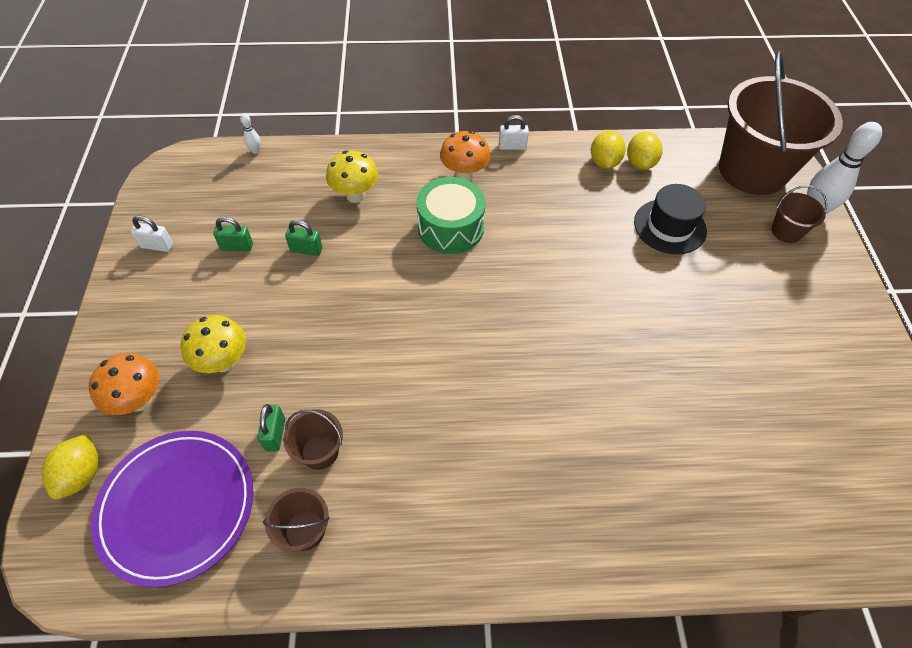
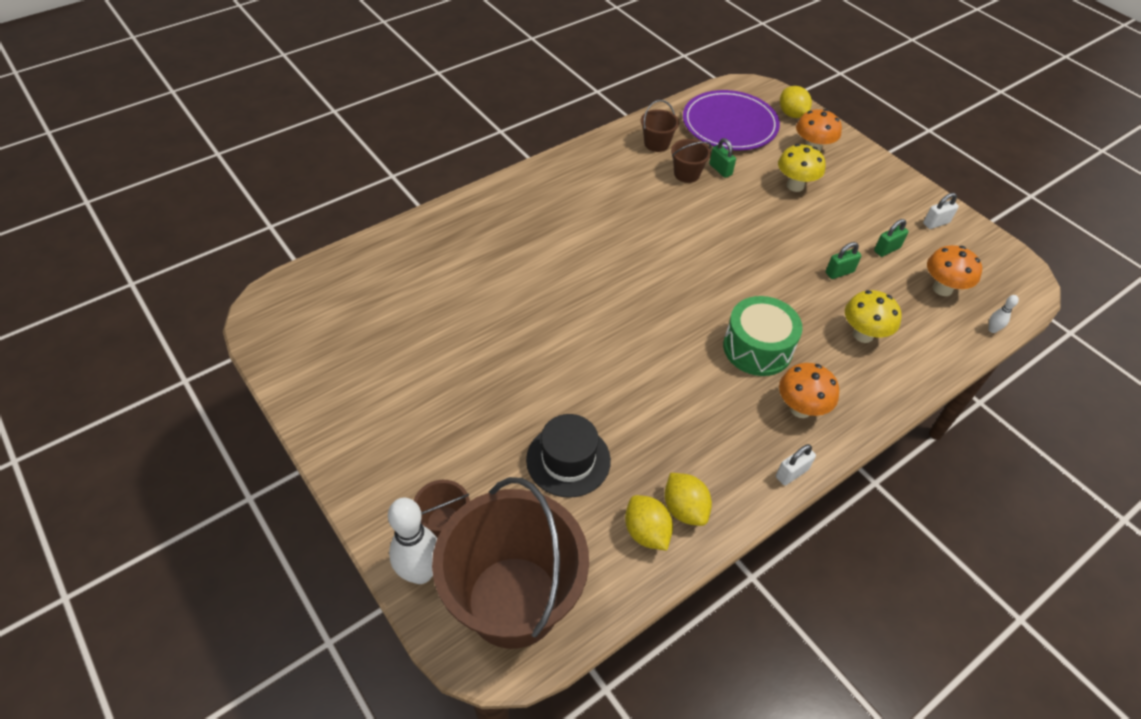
camera: 145 degrees right, 5 degrees down
(244, 194) = (942, 289): none -> orange mushroom

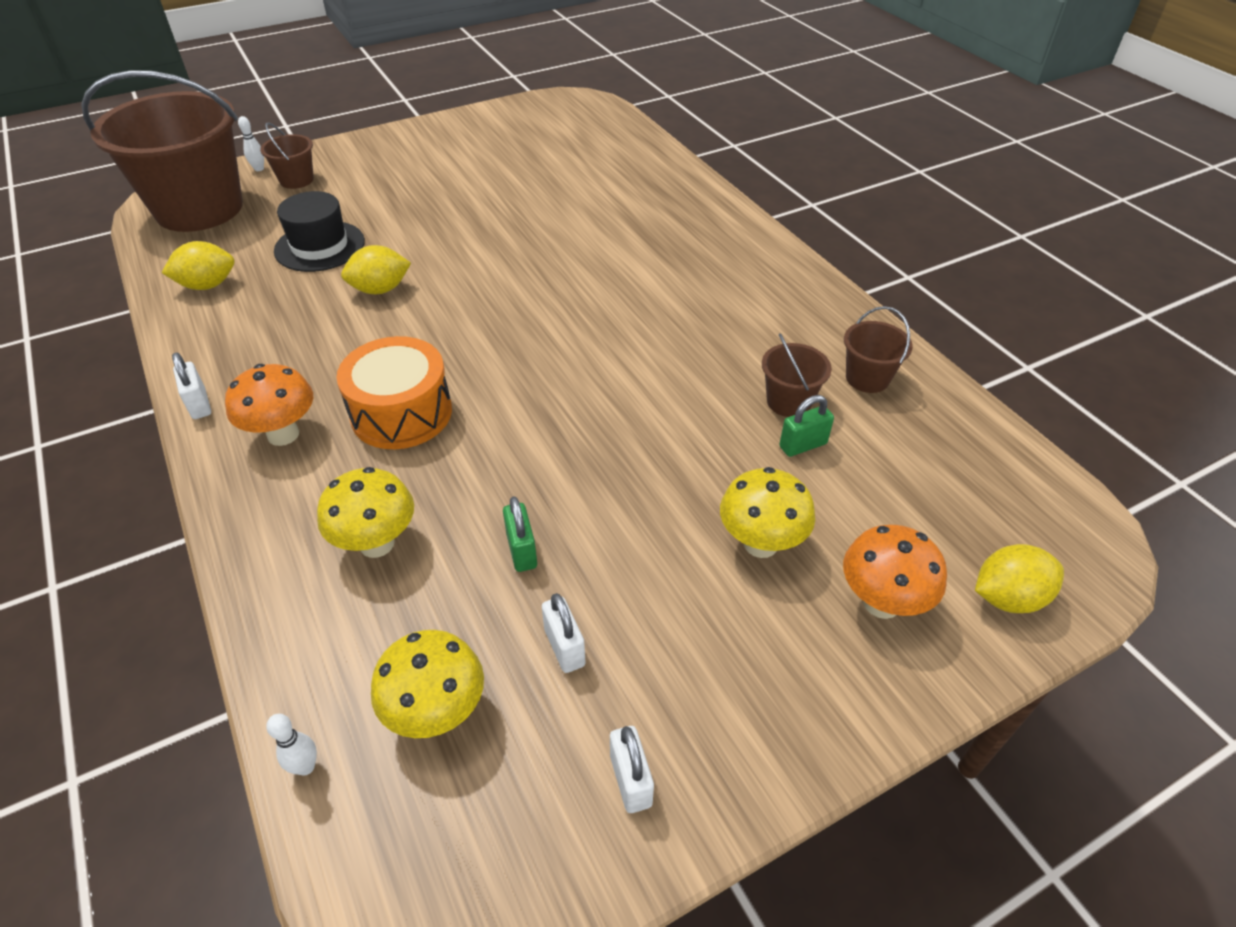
camera: 100 degrees right, 5 degrees down
(421, 572) = (259, 169): white bowling pin -> white bowling pin, size x0.44
(684, 509) = (214, 313): yellow lemon -> yellow lemon (380, 289)
(729, 124) = (945, 483): purple plate -> none
(757, 348) = (401, 413): green drum -> orange drum
(887, 249) = (564, 647): green padlock -> white padlock
(942, 289) = (437, 712): orange mushroom -> yellow mushroom

